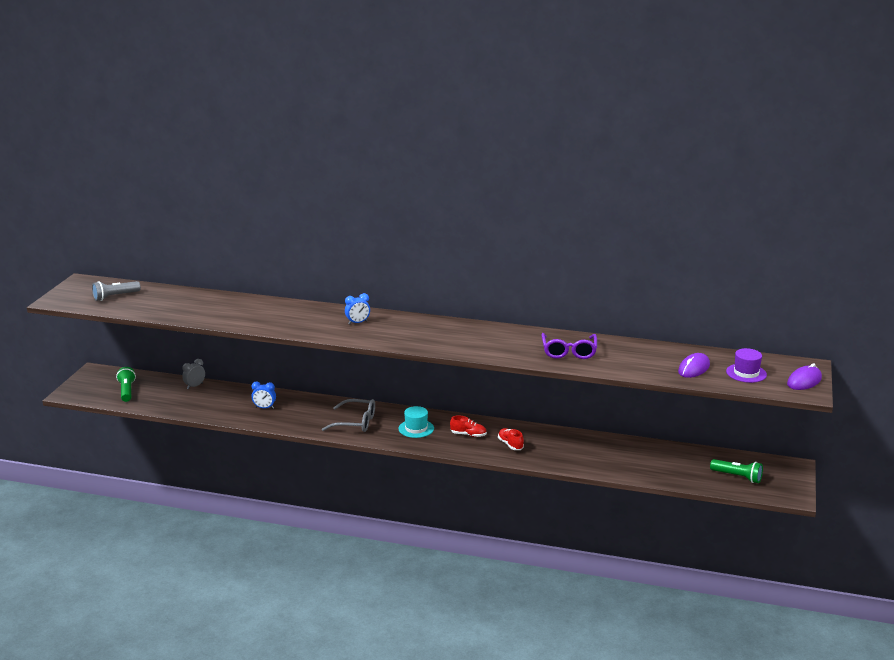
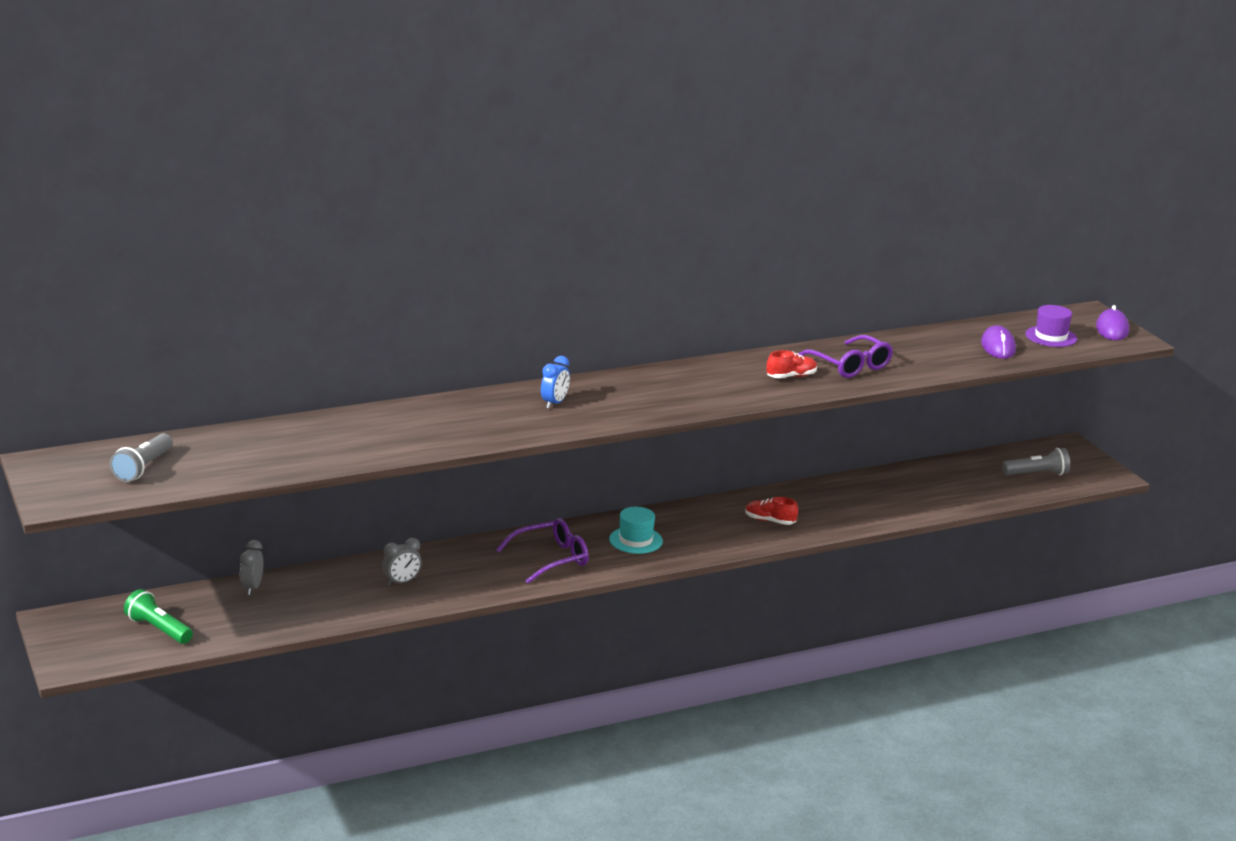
camera: 40 degrees left, 0 degrees up
(264, 408) = (402, 582): blue clock -> grey clock
(355, 422) = (550, 559): grey glasses -> purple glasses
(468, 435) = (706, 526): red shoe -> red shoe (791, 376)
(737, 477) = (1037, 474): green flashlight -> grey flashlight

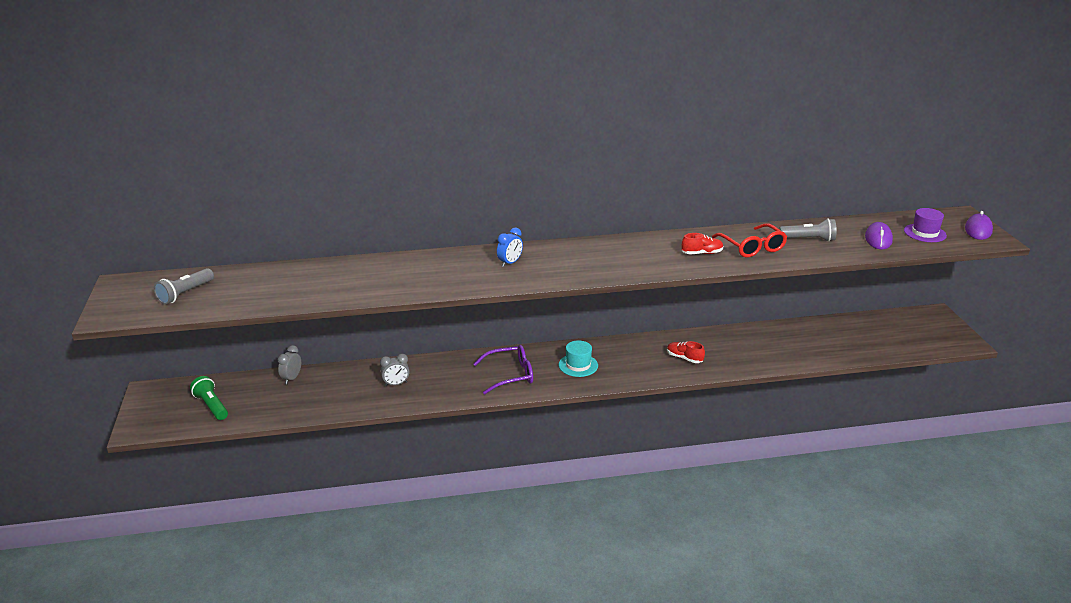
camera: 15 degrees right, 5 degrees up
(850, 366) = (752, 247): purple glasses -> red glasses
(1037, 474) = (905, 336): grey flashlight -> grey flashlight (809, 239)

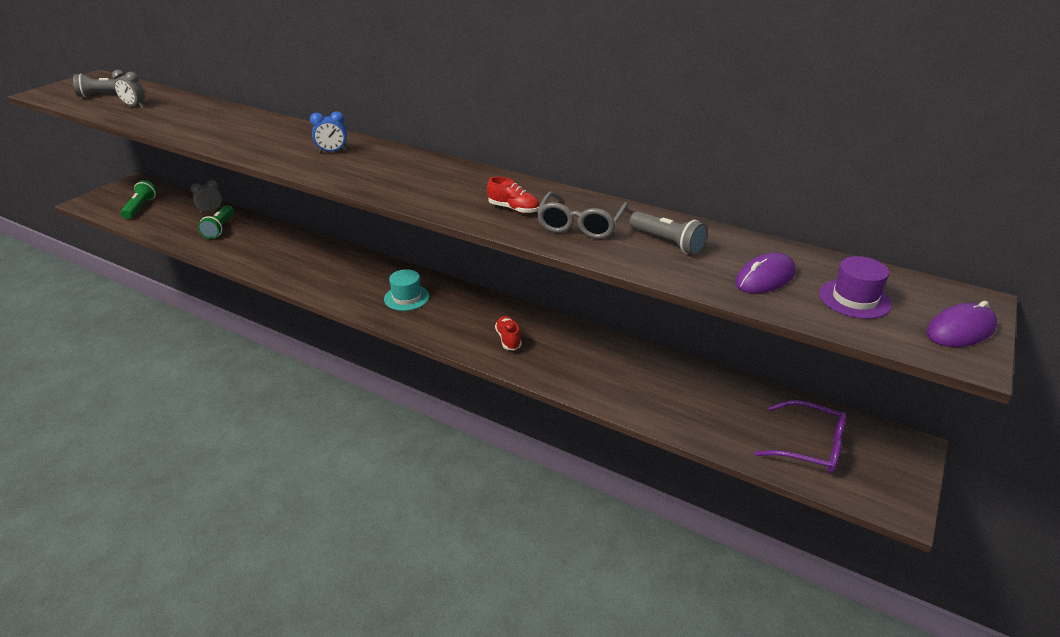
camera: 40 degrees right, 5 degrees up
(332, 387) = (220, 228): none -> green flashlight
(396, 384) = (259, 246): grey clock -> grey clock (134, 106)
(510, 375) = (342, 279): purple glasses -> purple glasses (809, 446)
(752, 247) = (580, 224): red glasses -> grey glasses

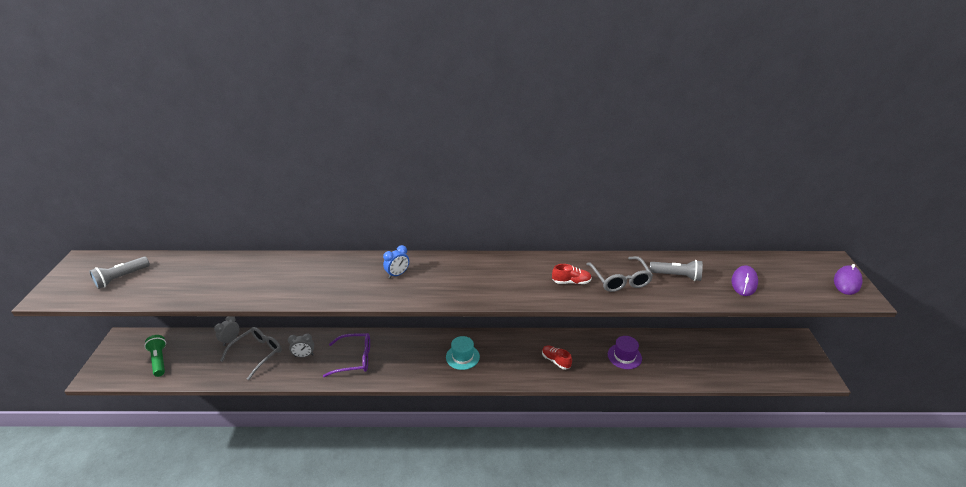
camera: 30 degrees left, 0 degrees up
(134, 106) = (169, 282): grey clock -> grey clock (304, 355)
(220, 228) = (257, 354): green flashlight -> grey glasses
(809, 446) = (760, 360): purple glasses -> purple glasses (354, 359)
(854, 299) = (792, 280): purple hat -> purple hat (624, 356)

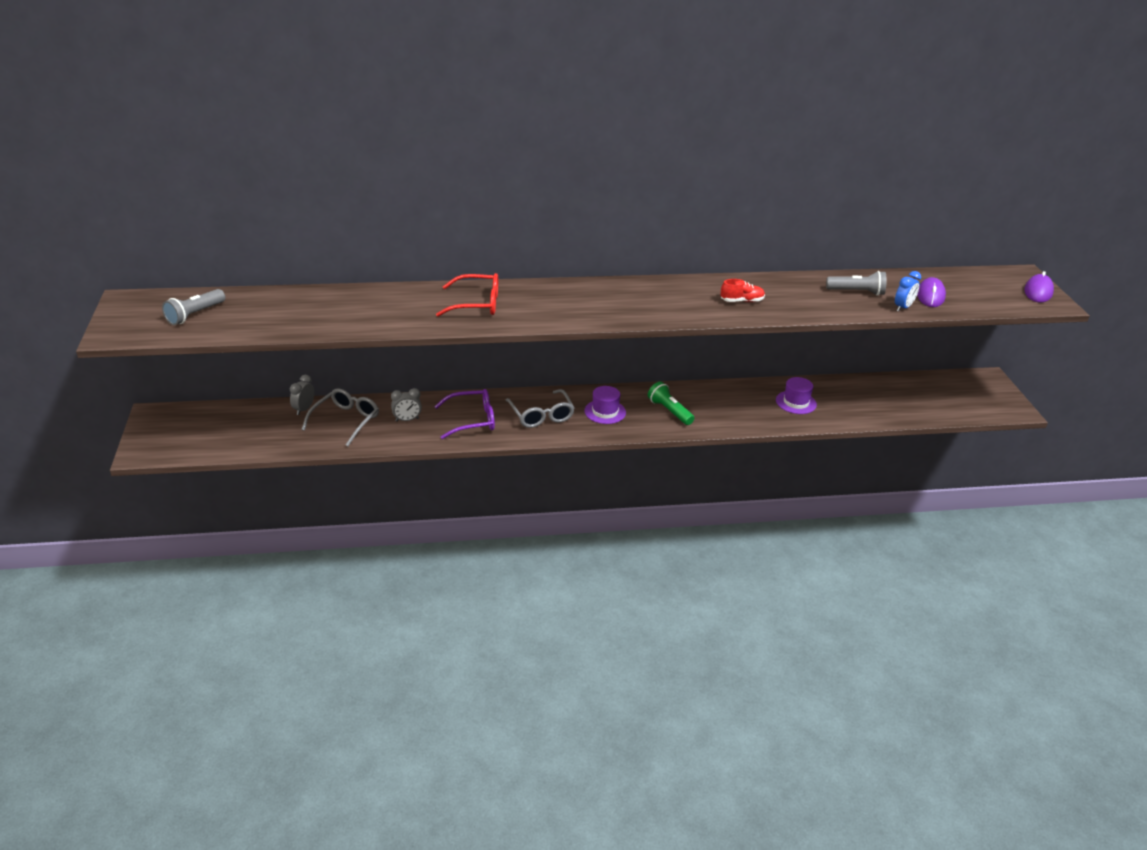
camera: 10 degrees left, 0 degrees up
(159, 360) = (219, 433): green flashlight -> green flashlight (669, 411)
(346, 276) = (476, 304): none -> red glasses
(397, 274) = (538, 300): blue clock -> blue clock (903, 307)
(462, 357) = (605, 412): turquoise hat -> purple hat
(556, 361) = (717, 410): red shoe -> none
(620, 280) = (795, 297): grey glasses -> grey glasses (541, 415)

